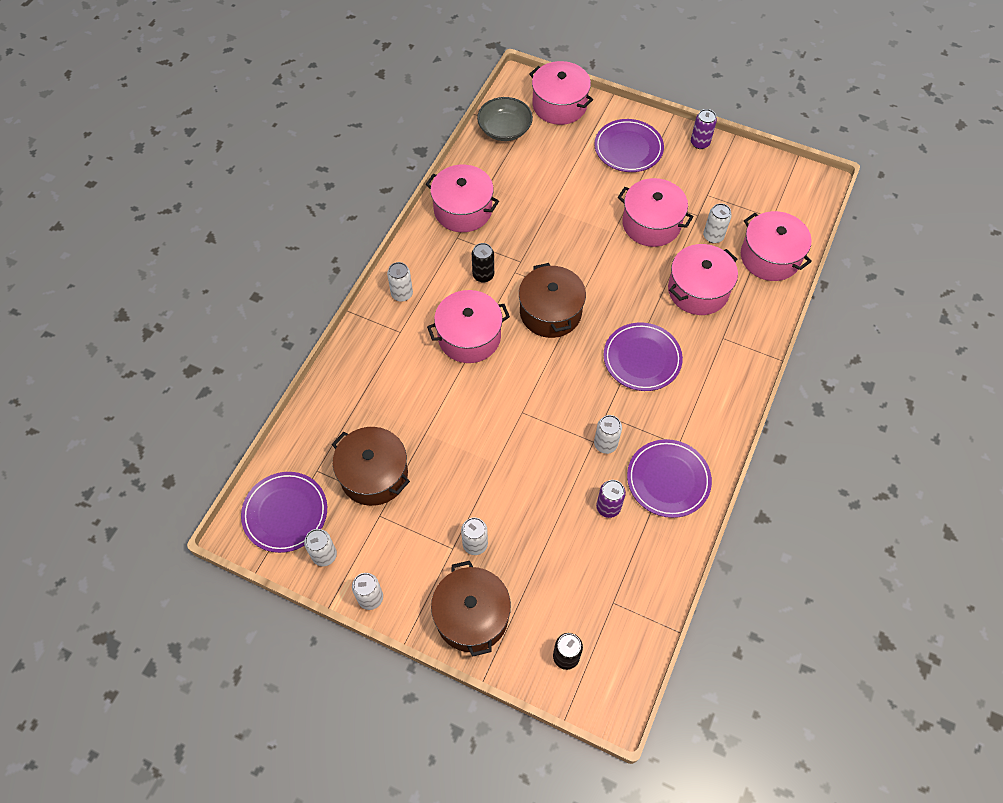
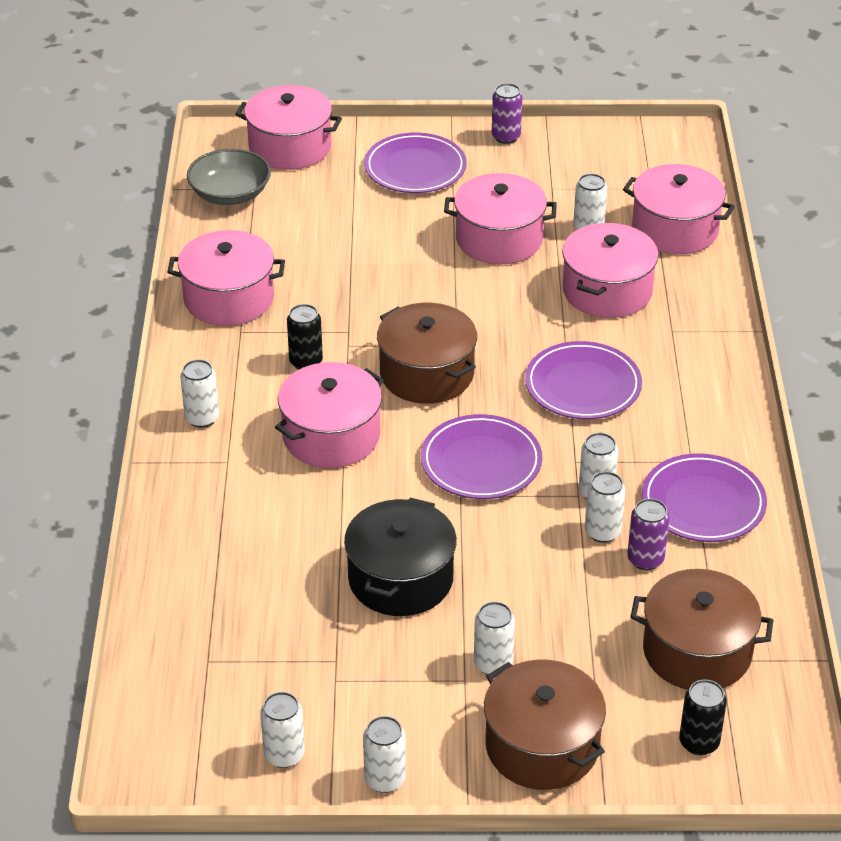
camera: 25 degrees left, 20 degrees down
(285, 513) = (193, 727): purple plate -> purple plate (481, 462)
(374, 475) = (296, 636): brown pot -> brown pot (697, 651)
(454, 459) = (400, 579): none -> black pot
(593, 475) = (602, 532): none -> white can

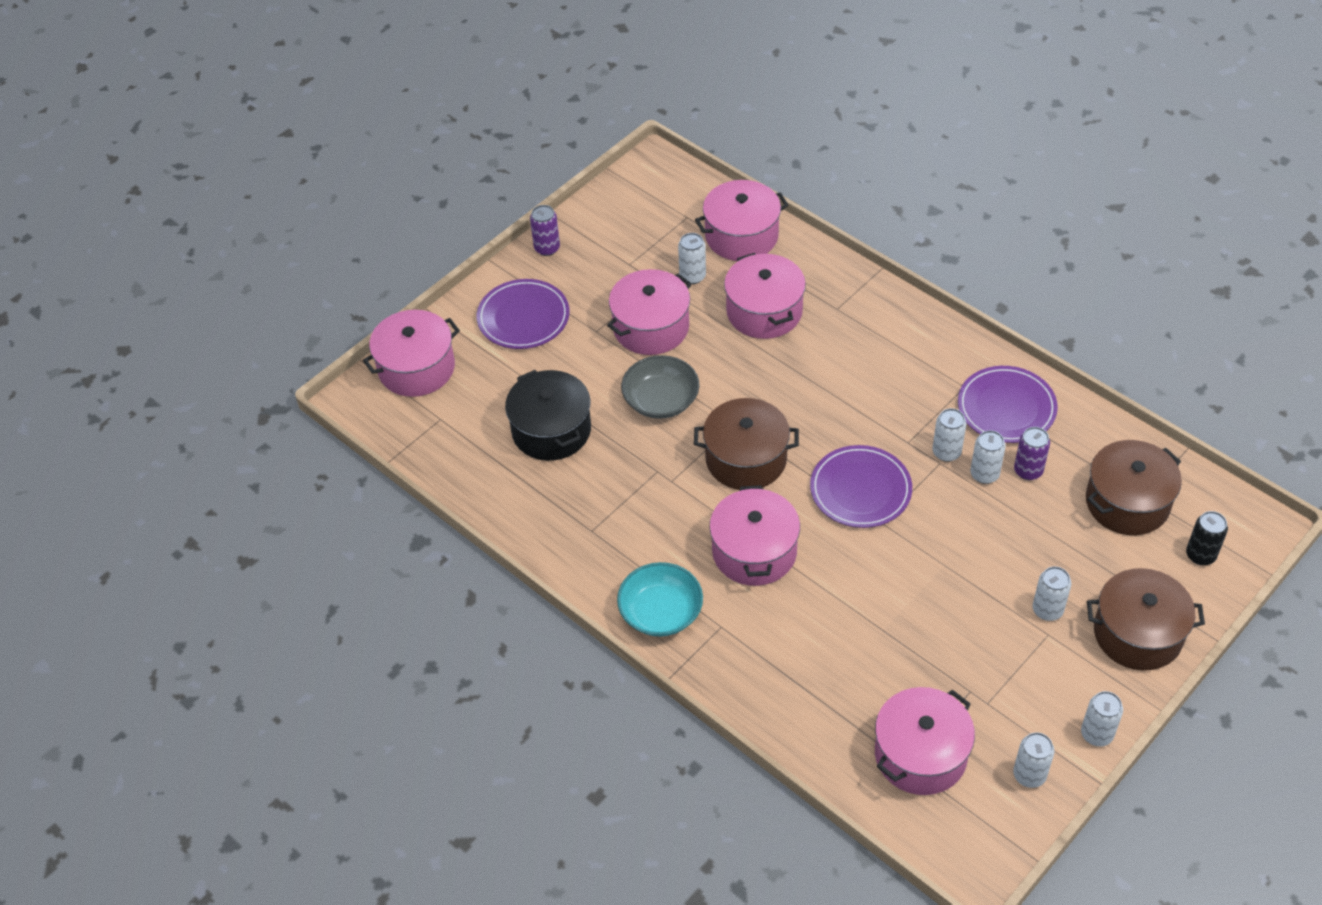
camera: 45 degrees left, 10 degrees up
(202, 418) = (661, 612): white can -> turquoise bowl
(229, 298) = (548, 514): pink pot -> pink pot (920, 754)
(230, 194) = (430, 436): grey bowl -> grey bowl (661, 400)
(306, 362) = (664, 515): black can -> none
(400, 579) = (928, 606): black pot -> black pot (551, 430)
(583, 385) = (842, 388): purple plate -> none

